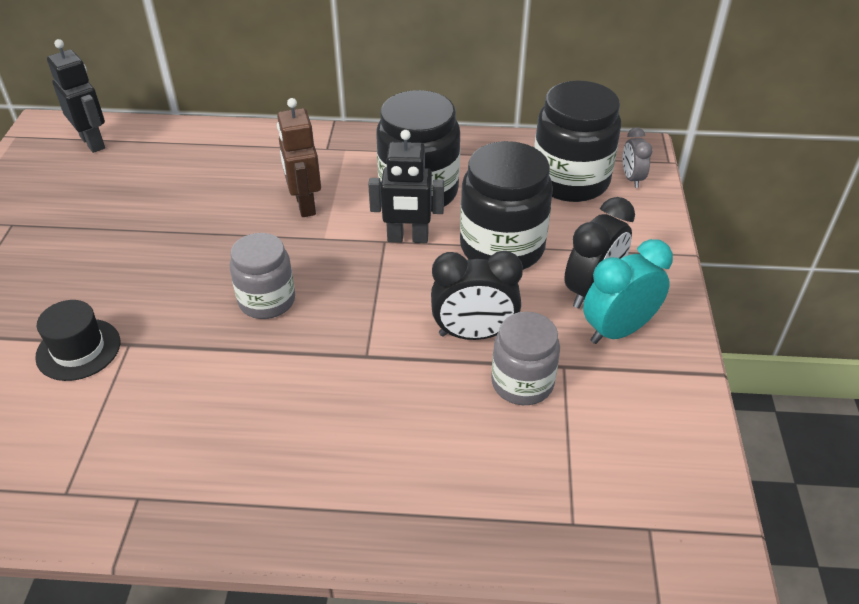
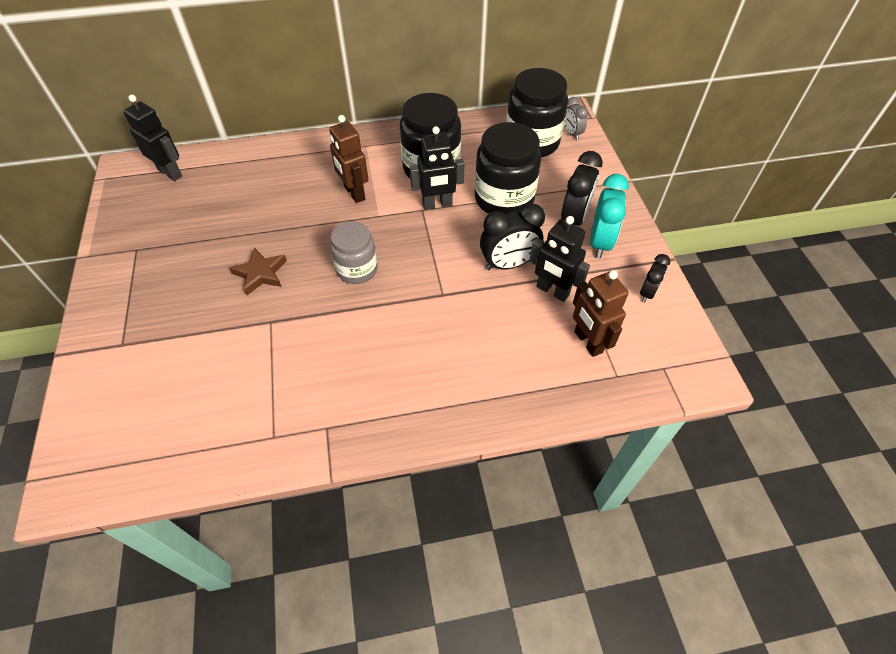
camera: 15 degrees left, 10 degrees up
(78, 349) = (234, 333): black hat -> none
(144, 282) = (260, 273): none -> brown star
(522, 383) = (552, 291): grey jar -> black robot
(547, 465) = (587, 342): none -> brown robot
(618, 330) = (600, 243): turquoise clock -> turquoise clock turned 150 degrees clockwise
(664, 414) = (647, 293): none -> black clock

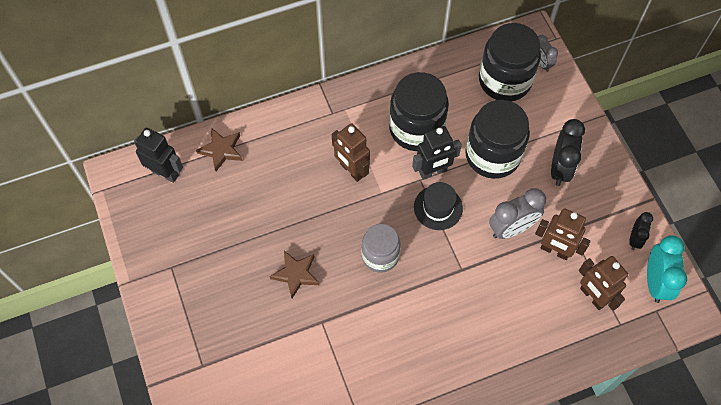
camera: 10 degrees left, 10 degrees up
(232, 162) = (221, 150): none -> brown star
(433, 235) = (438, 207): none -> black hat
(508, 264) = (511, 228): black clock -> grey clock
(552, 291) = (554, 250): black robot -> brown robot
(600, 243) = (587, 192): turquoise clock -> turquoise clock (655, 282)

